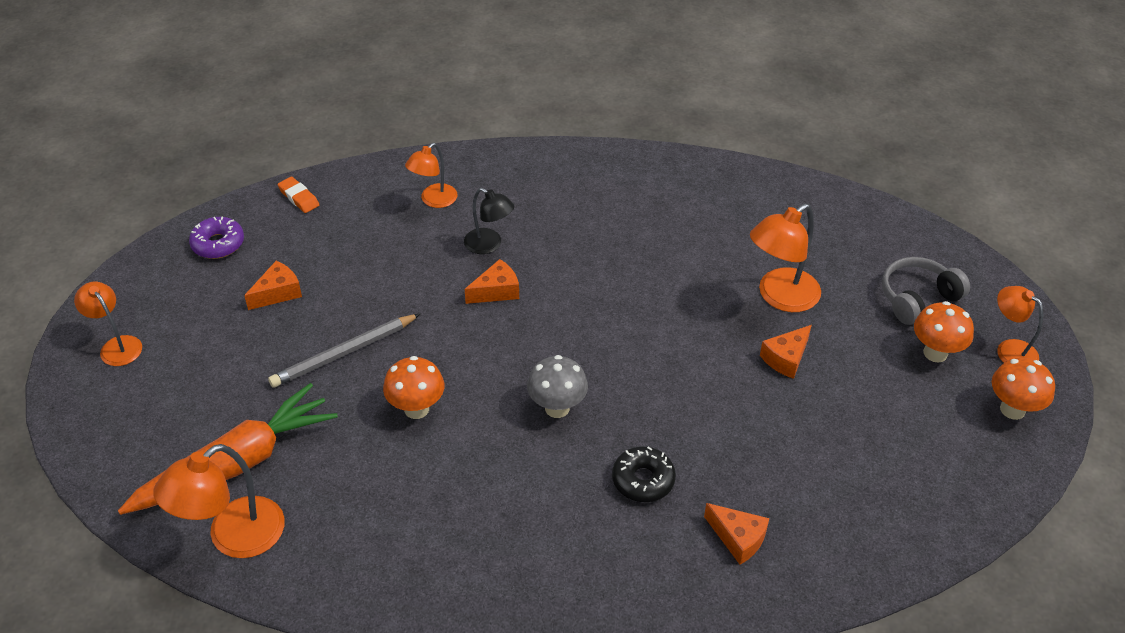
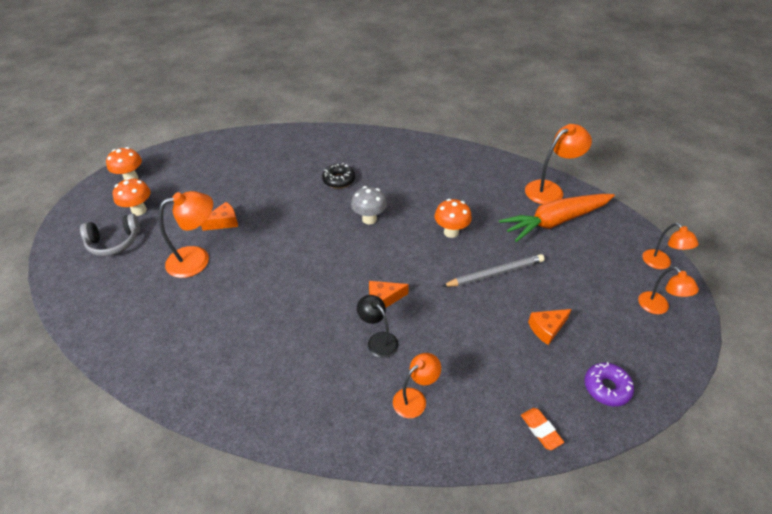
camera: 165 degrees left, 0 degrees up
(738, 538) = (307, 153): orange cheese -> none
(1009, 349) = (97, 205): orange lamp -> orange lamp (661, 263)

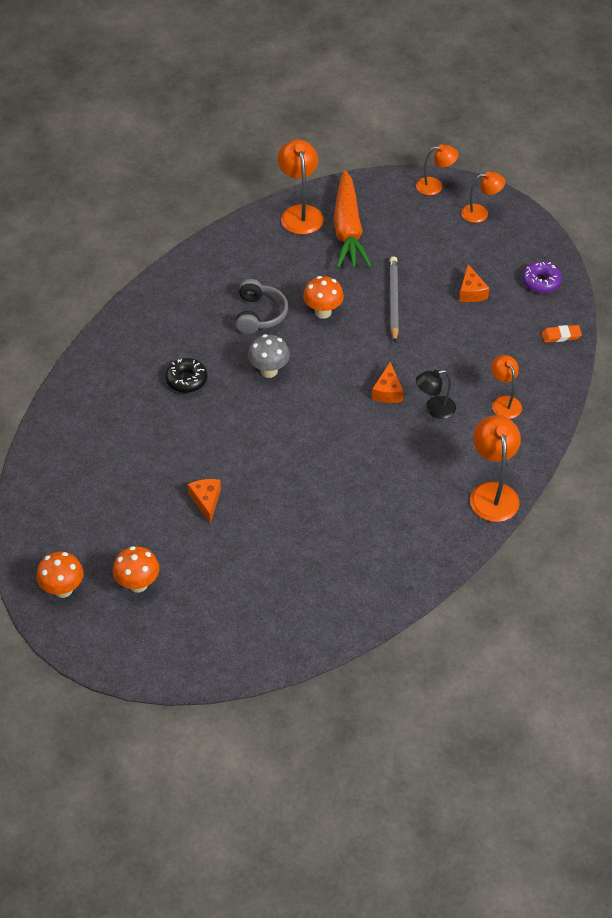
camera: 70 degrees left, 5 degrees up
(114, 242) = (187, 612): grey headphones -> grey headphones (259, 314)
(197, 259) = (257, 534): orange lamp -> orange lamp (492, 493)

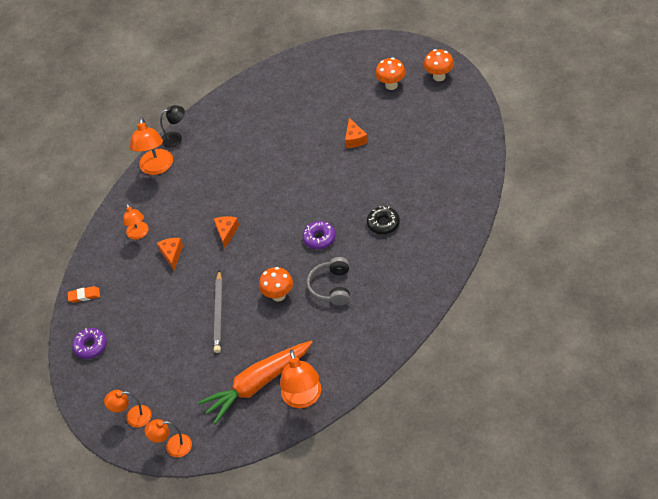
camera: 175 degrees left, 0 degrees up
(269, 371) = (319, 238): grey mushroom -> purple donut
(348, 229) = (258, 384): orange carrot -> orange carrot turned 120 degrees counterclockwise
(434, 409) = (192, 223): black lamp -> black lamp (175, 138)
(471, 292) = (152, 329): orange cheese -> orange cheese (172, 254)

